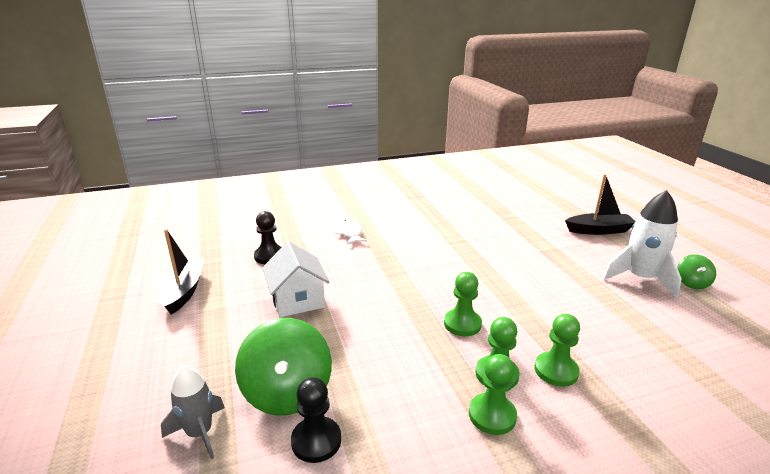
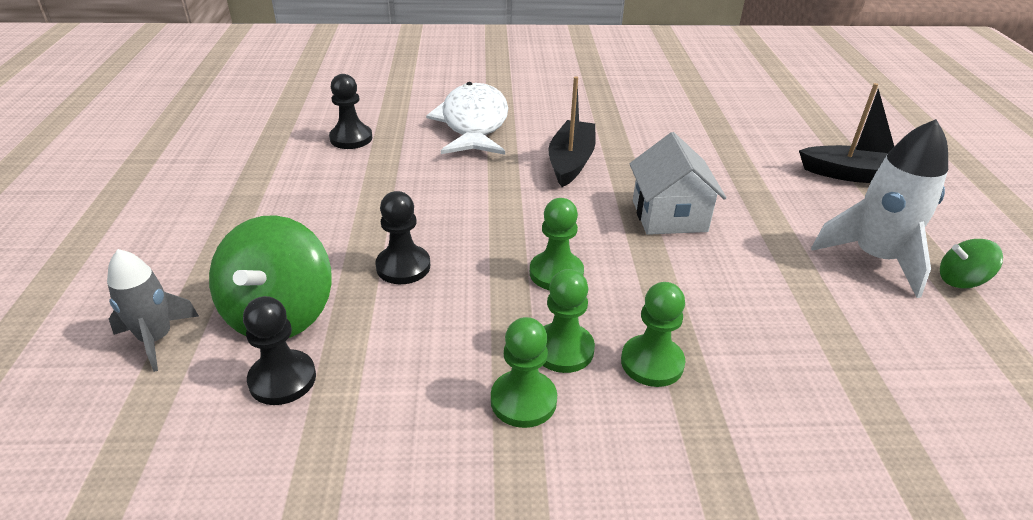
camera: 15 degrees right, 10 degrees up
(184, 291) = (225, 166): black boat -> black boat (571, 161)
(297, 300) = (355, 202): white house -> white house (669, 216)
(350, 233) = (473, 124): white fish -> white fish, size x2.07
(358, 339) = (403, 266): none -> black pawn
(692, 283) = (961, 280): green spinning top -> green spinning top turned 60 degrees clockwise

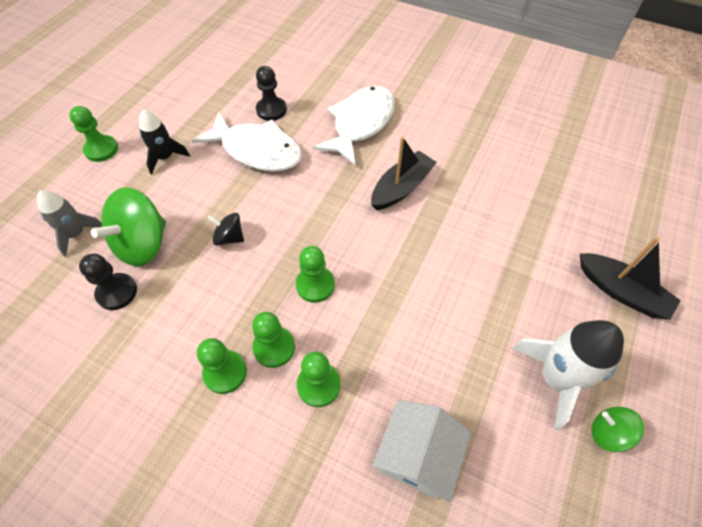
camera: 30 degrees right, 20 degrees up
(124, 238) = (101, 149): none -> green pawn
(237, 218) = (165, 157): none -> black rocket
(365, 178) = (257, 151): none -> white fish
(403, 266) = (229, 237): black pawn -> black spinning top
(669, 216) = (431, 269): white house -> white house (417, 456)

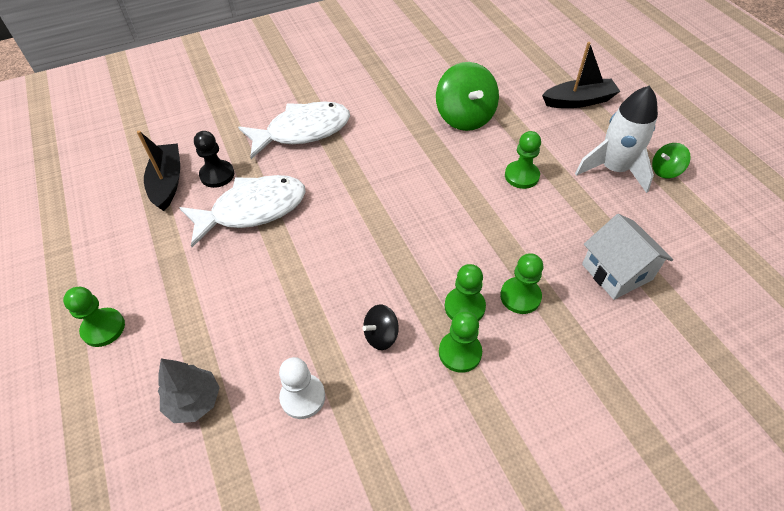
camera: 50 degrees left, 5 degrees down
(76, 234) = (194, 401): grey rocket -> grey tree
(117, 292) = (303, 397): black pawn -> white pawn
(143, 244) = (267, 349): green spinning top -> green spinning top (465, 117)
(165, 157) = (179, 280): black rocket -> none
(229, 237) = (328, 279): black spinning top -> black spinning top (381, 335)
(315, 285) = (431, 249): green pawn -> green pawn (521, 176)
(360, 124) = (302, 131): white fish -> white fish turned 90 degrees clockwise
(401, 188) = (392, 147): black boat -> black boat (167, 182)

